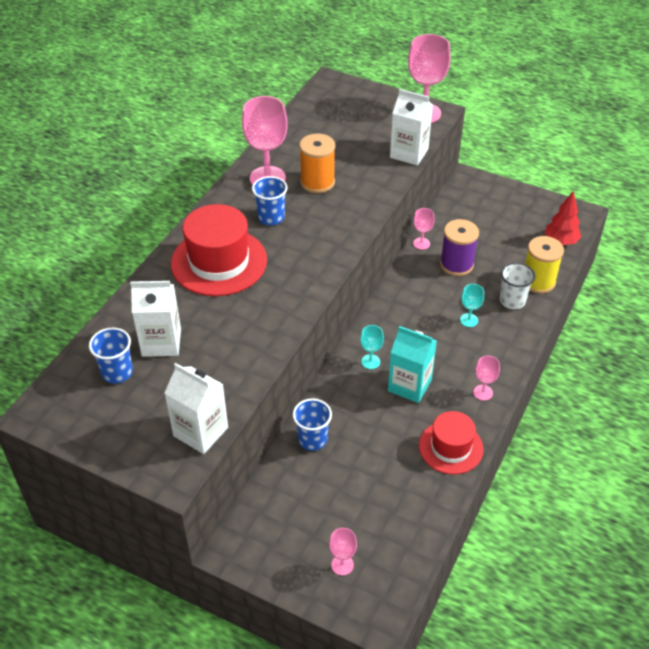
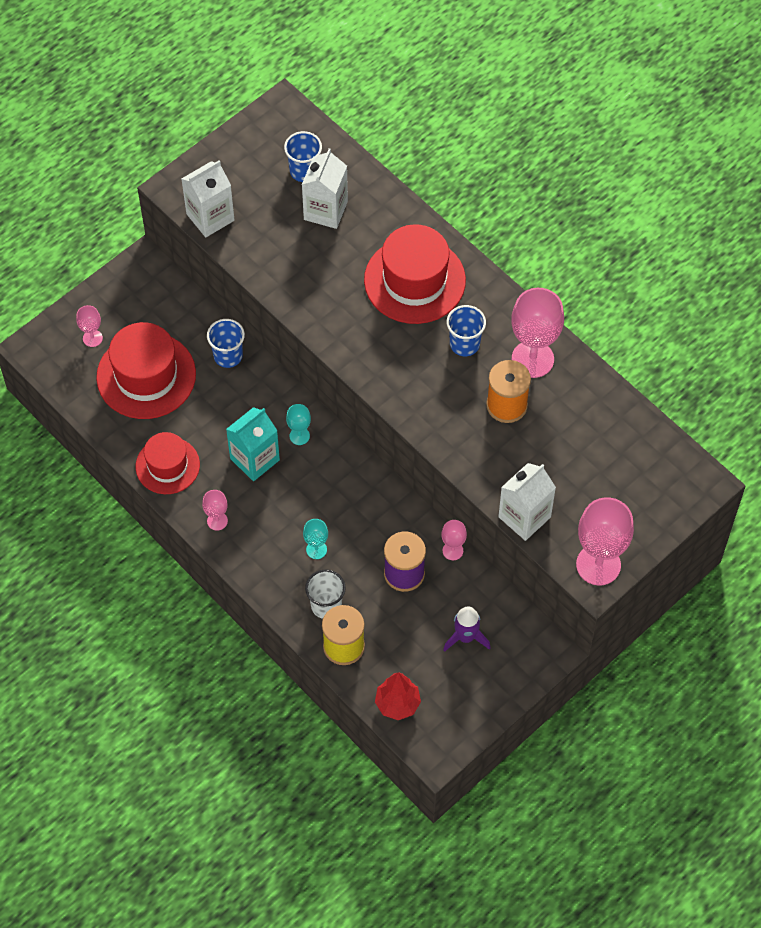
camera: 110 degrees right, 15 degrees up
(364, 499) = (146, 376): none -> red hat
(485, 220) = (466, 637): none -> purple rocket

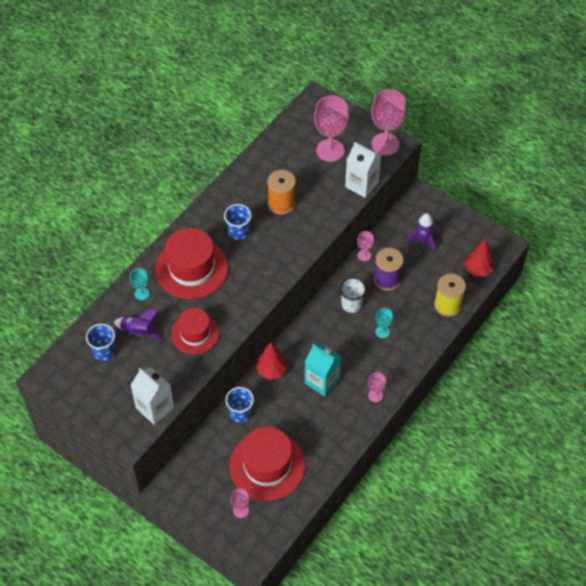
camera: 100 degrees left, 5 degrees down
(167, 465) = (339, 436): red hat -> red hat (195, 333)
(284, 401) = (271, 370): none -> red tree
(299, 436) = (297, 356): turquoise goblet -> turquoise goblet (142, 293)
(325, 210) = (139, 332): white carton -> purple rocket
(326, 605) = (421, 319): white cup -> white cup (351, 304)
(532, 359) = (243, 194): pink goblet -> pink goblet (330, 150)

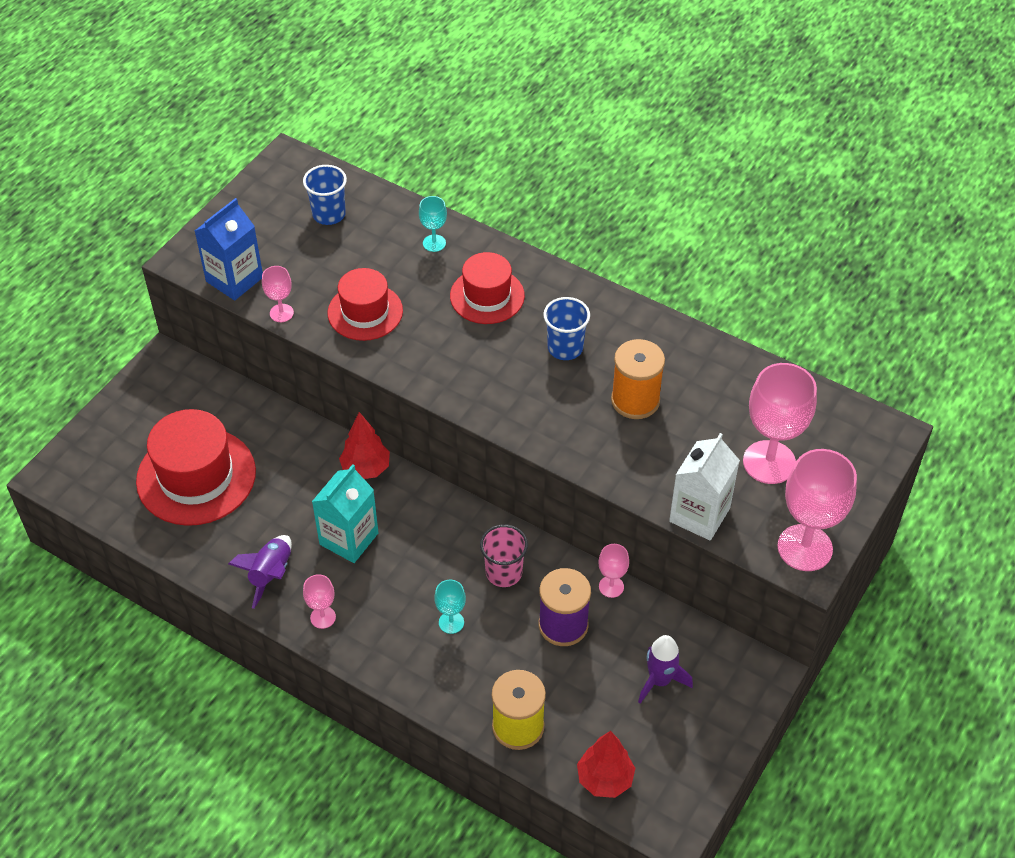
camera: 85 degrees right, 5 degrees down
(139, 332) = (364, 247): purple rocket -> purple rocket (271, 574)
(155, 408) = (234, 279): white carton -> blue carton
(191, 268) = (487, 296): red hat -> red hat, size x0.63
(240, 413) = (287, 435): blue cup -> none
(241, 510) = (122, 450): pink goblet -> pink goblet (281, 313)
(351, 304) = (504, 572): white cup -> pink cup

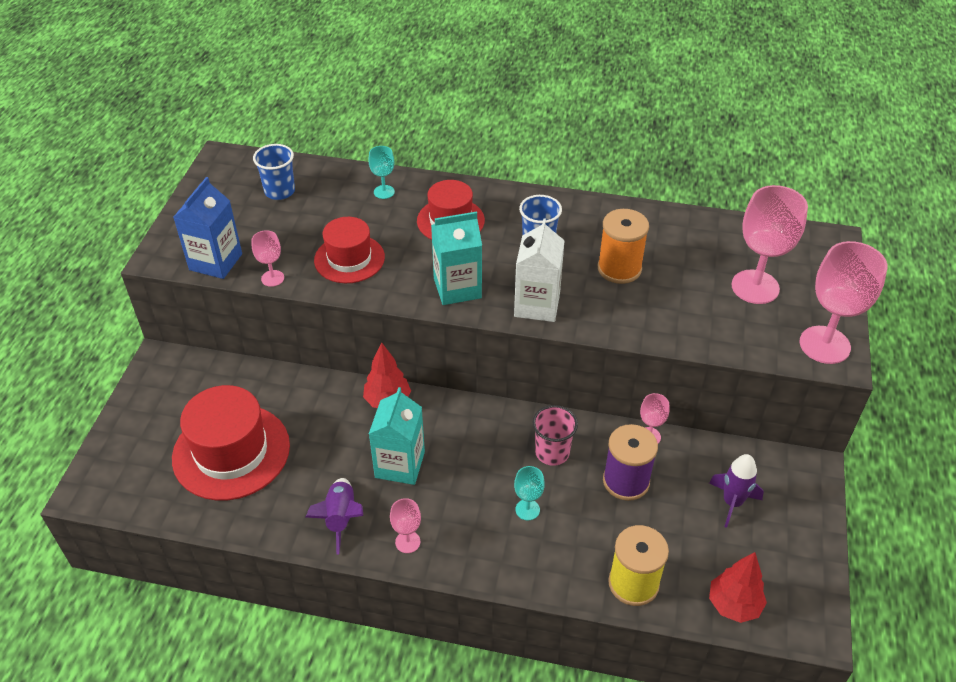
camera: 20 degrees left, 5 degrees down
(457, 375) = (457, 288): none -> turquoise carton
(699, 515) = (724, 343): white carton -> white carton (537, 305)

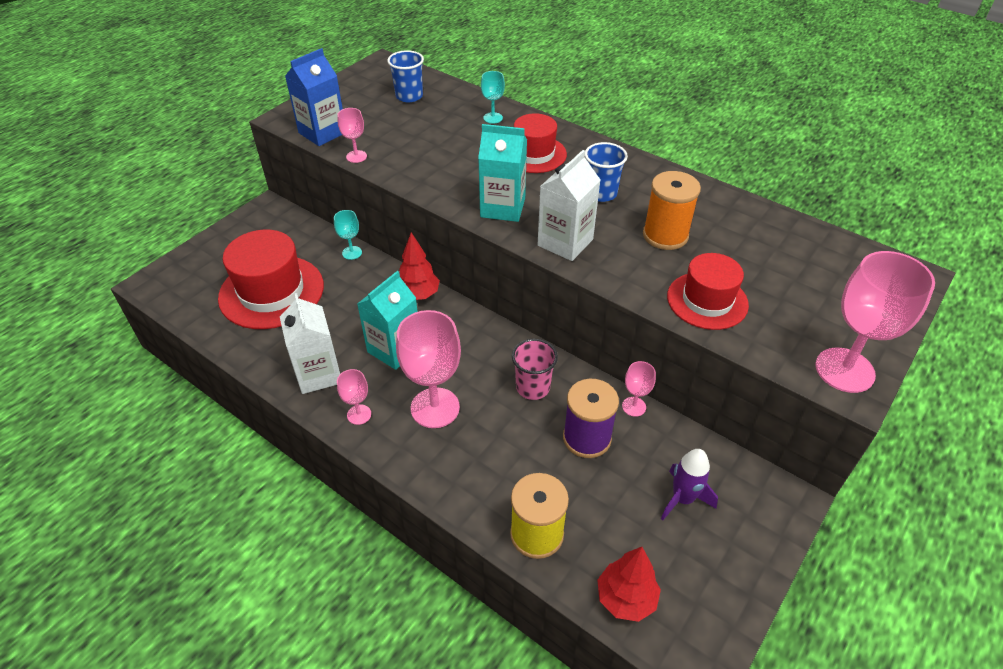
camera: 25 degrees right, 0 degrees up
(340, 518) = (318, 374): purple rocket -> white carton
(349, 259) = (428, 159): red hat -> red hat (707, 300)
(527, 509) = (479, 428): turquoise goblet -> turquoise goblet (352, 253)
(755, 287) = (798, 292): pink goblet -> pink goblet (435, 408)

